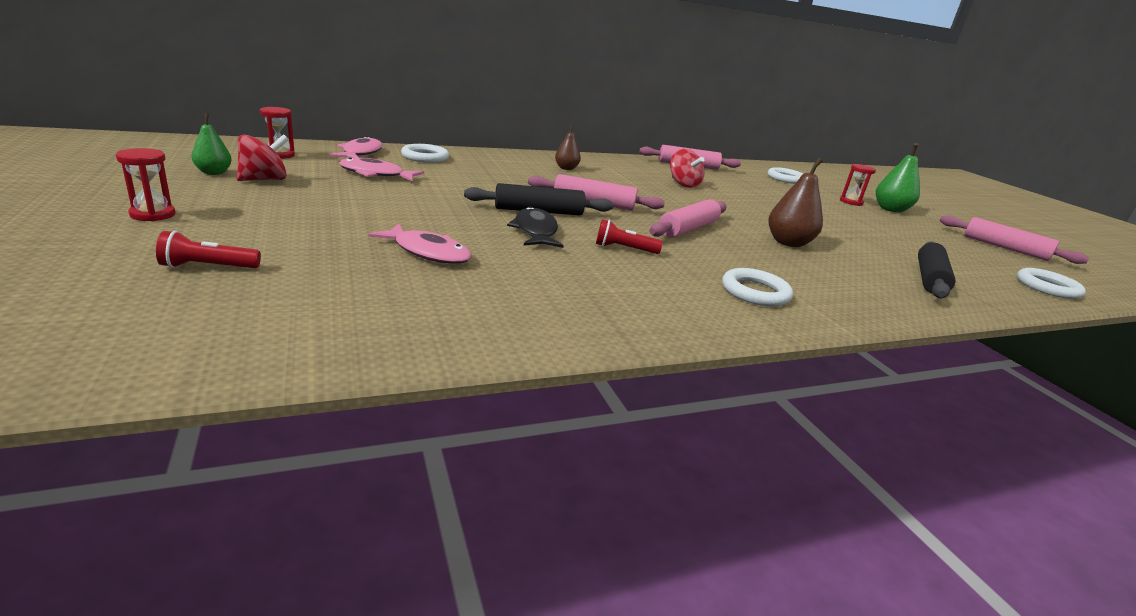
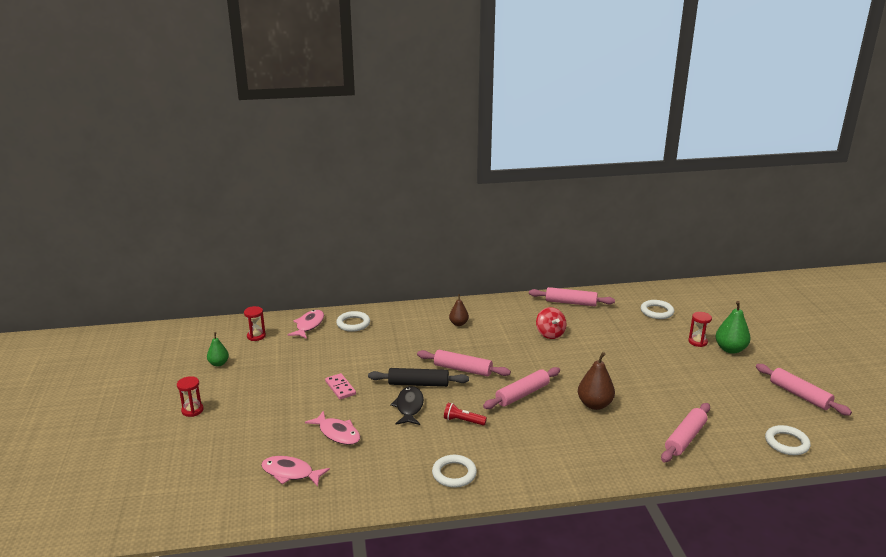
camera: 15 degrees right, 0 degrees up
(208, 267) = (224, 453): red flashlight -> none
(264, 180) = (247, 367): red spinning top -> none
(376, 174) = (316, 352): pink fish -> pink fish (290, 473)
(421, 207) = (340, 388): none -> pink domino
(755, 292) = (533, 459): white ring -> white ring (454, 474)
(929, 279) = (685, 438): black rolling pin -> pink rolling pin

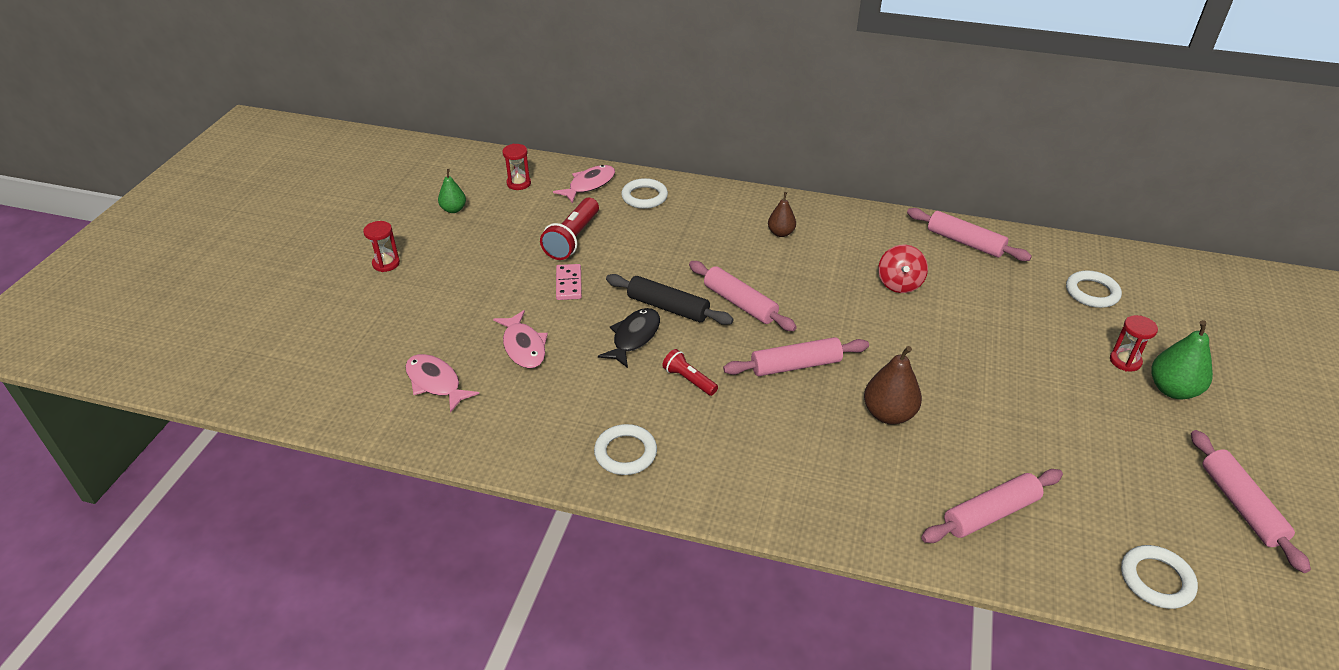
camera: 25 degrees right, 15 degrees up
(322, 360) = (573, 239): none -> red flashlight

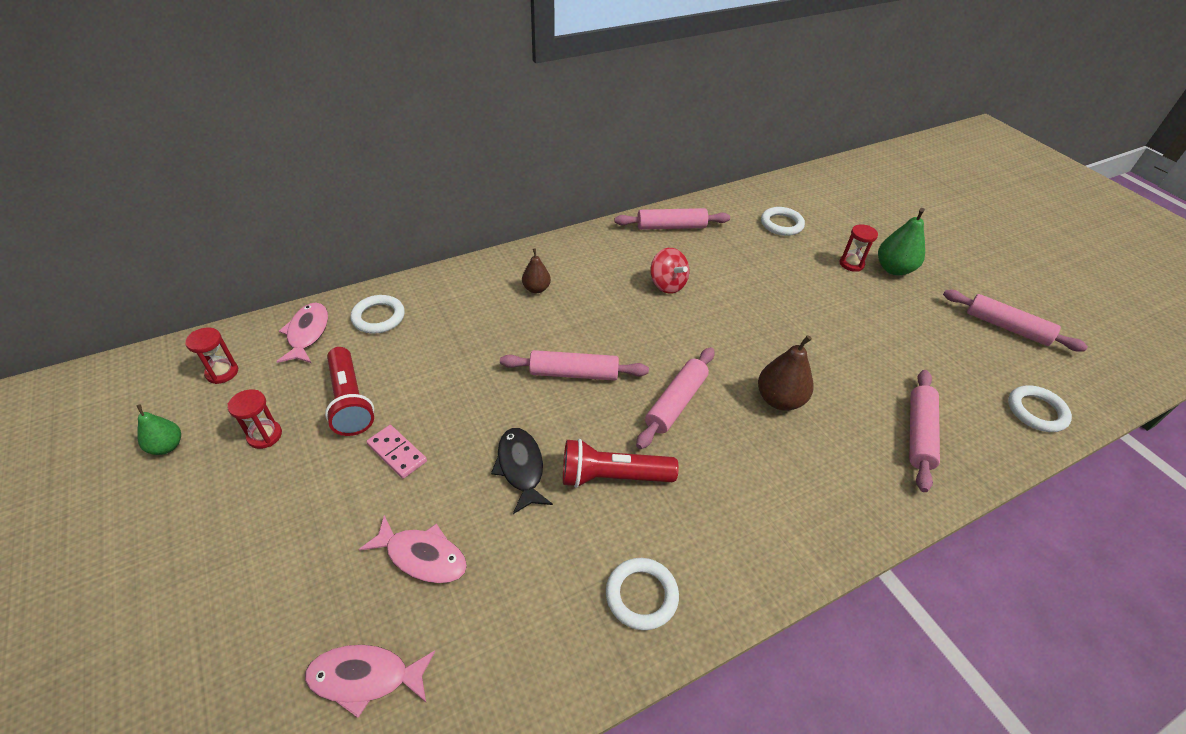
camera: 45 degrees left, 5 degrees up
(386, 263) = (138, 570): red hourglass -> red hourglass (264, 435)
(668, 307) = (518, 416): black rolling pin -> none
(688, 380) = (612, 477): red flashlight -> red flashlight, size x1.71

